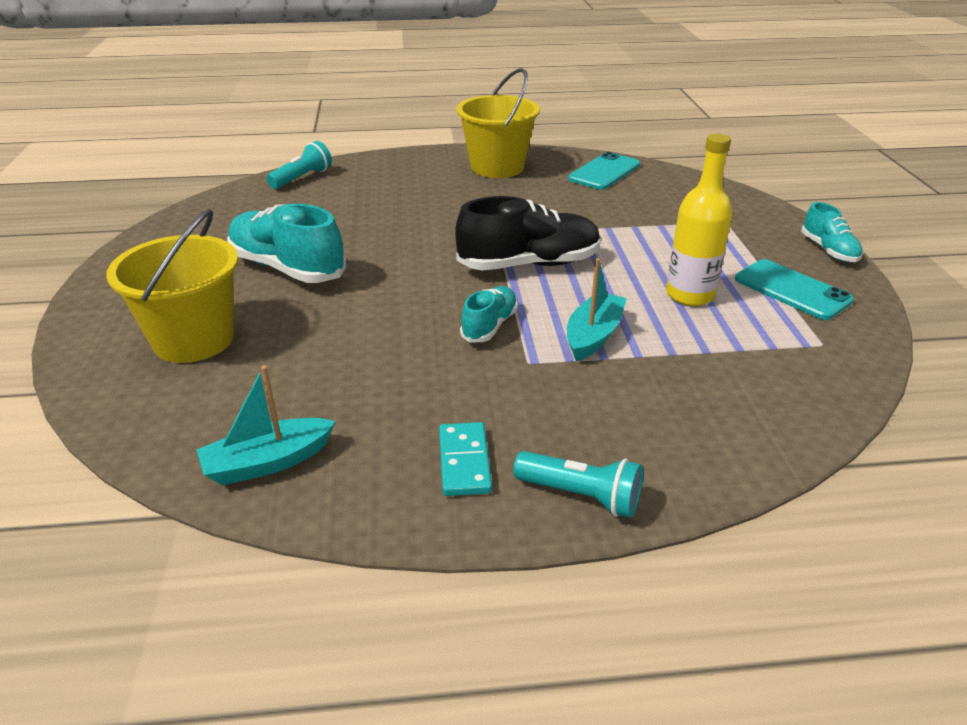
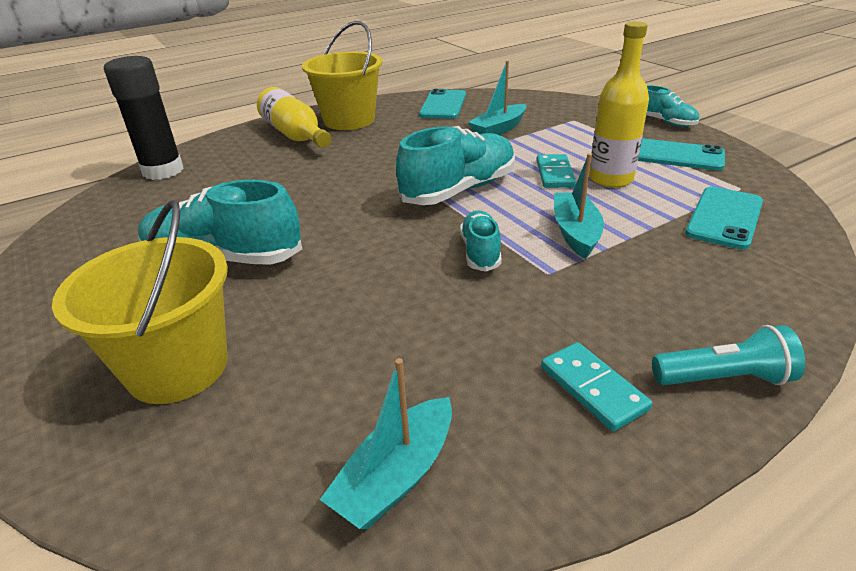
camera: 25 degrees left, 0 degrees up
(302, 178) = (163, 171): turquoise flashlight -> black glue stick
(436, 171) = (295, 135): none -> yellow bottle
(529, 264) = (459, 190): black shoe -> turquoise shoe
(633, 212) = (499, 129): none -> turquoise boat
(638, 274) = (554, 174): none -> turquoise domino
(763, 368) = (724, 218): none -> turquoise phone

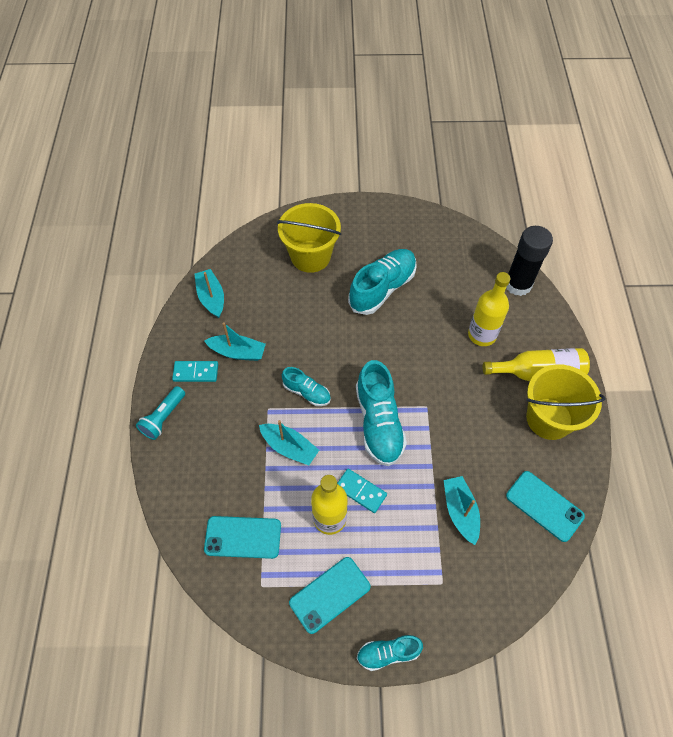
camera: 120 degrees right, 25 degrees up
(265, 170) = (482, 335): none -> yellow bottle
(491, 354) = (238, 352): none -> turquoise boat
(724, 218) = (243, 537): turquoise phone -> turquoise phone turned 60 degrees counterclockwise

